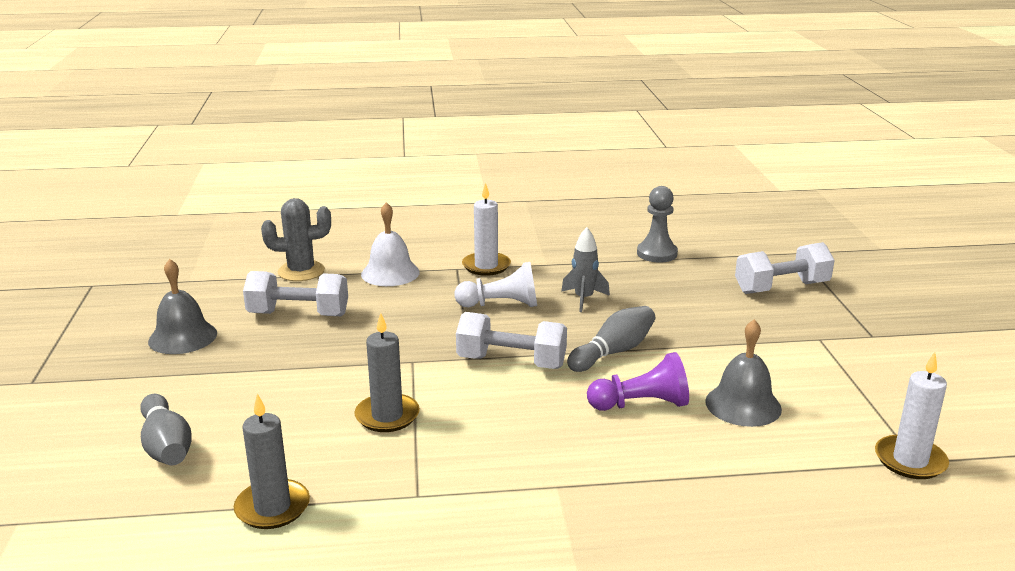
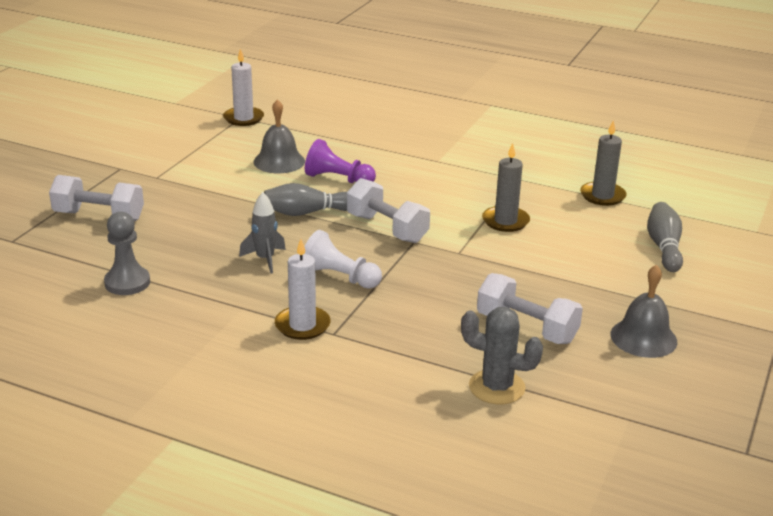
camera: 150 degrees left, 5 degrees up
(390, 273) = (405, 350): white bell -> none

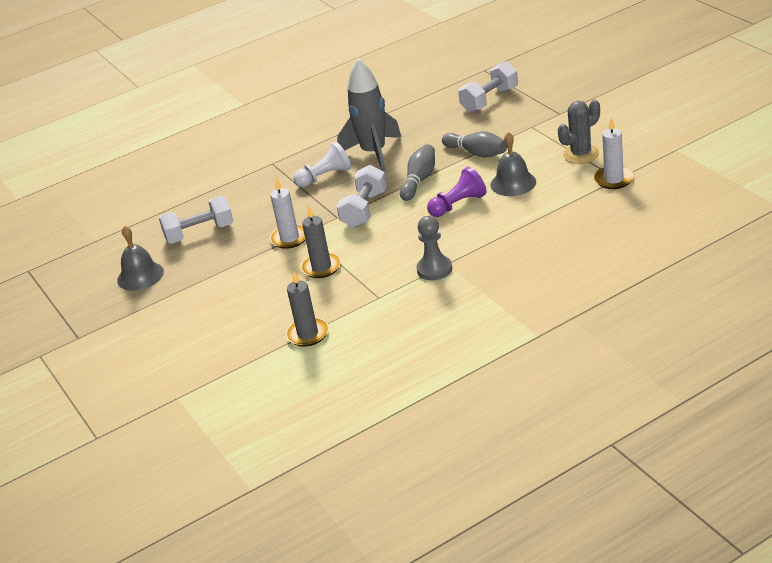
camera: 130 degrees right, 5 degrees up
(127, 282) = (395, 103): grey pawn -> grey pawn (434, 269)
(265, 259) = (374, 153): grey rocket -> grey rocket, size x1.95
(302, 325) = (290, 154): white candle -> white candle (289, 238)
(387, 228) = (364, 210): white dumbbell -> white dumbbell turned 60 degrees counterclockwise
(496, 387) = (167, 205): grey cactus -> grey cactus (581, 154)
(664, 247) = (211, 333): grey bowling pin -> grey bowling pin (477, 153)

